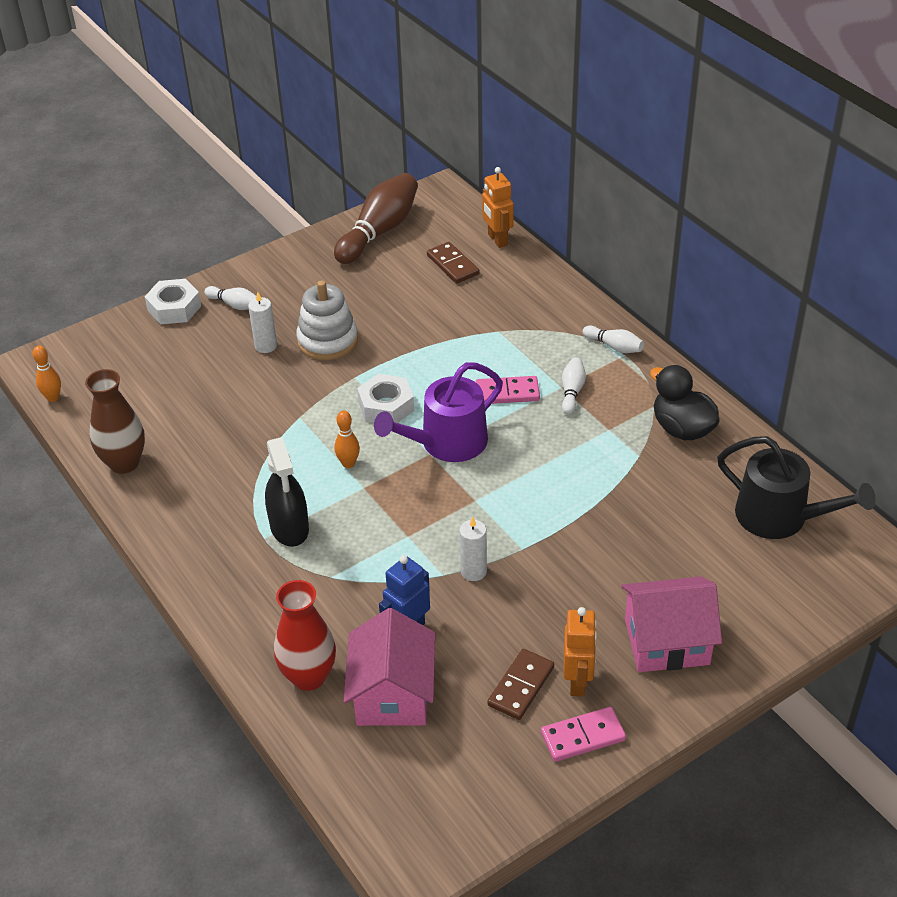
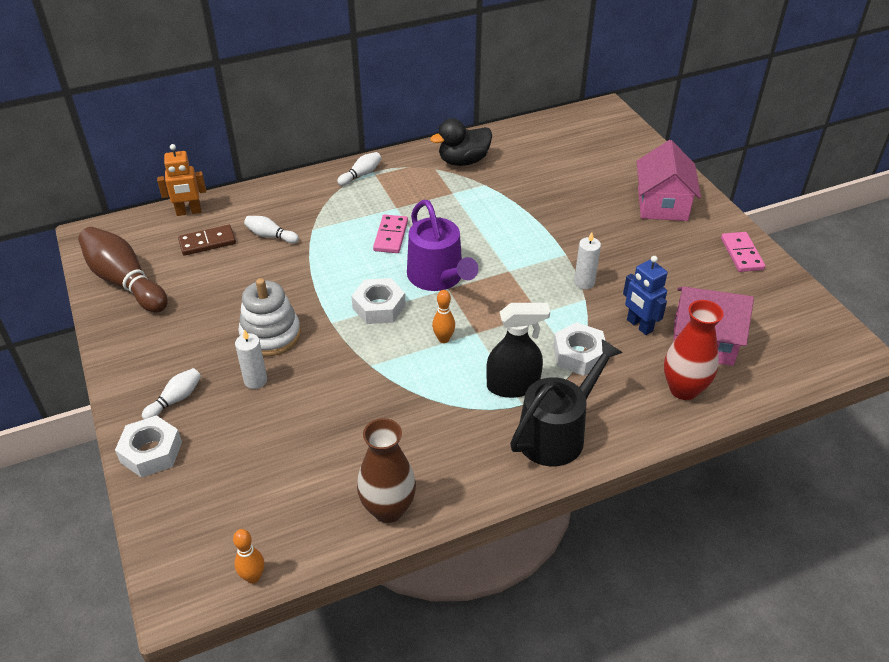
camera: 80 degrees left, 0 degrees up
(346, 578) = (579, 355): none -> white nut
(521, 686) = (697, 275): brown domino -> none
(572, 392) = (403, 203): white bowling pin -> white bowling pin (270, 236)
(578, 681) = (694, 248): orange robot -> none
(779, 517) = (559, 139): black watering can -> black watering can (556, 433)

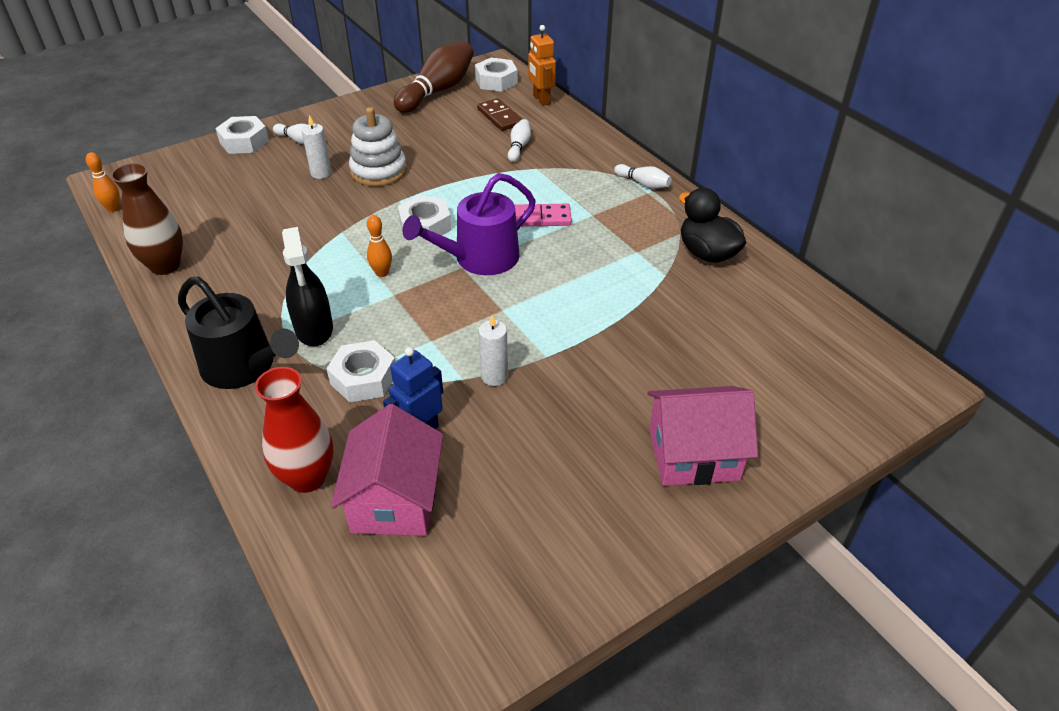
camera: 80 degrees right, 0 degrees up
(131, 237) = (496, 81): none -> white nut
(741, 254) = (600, 555): pink domino -> none

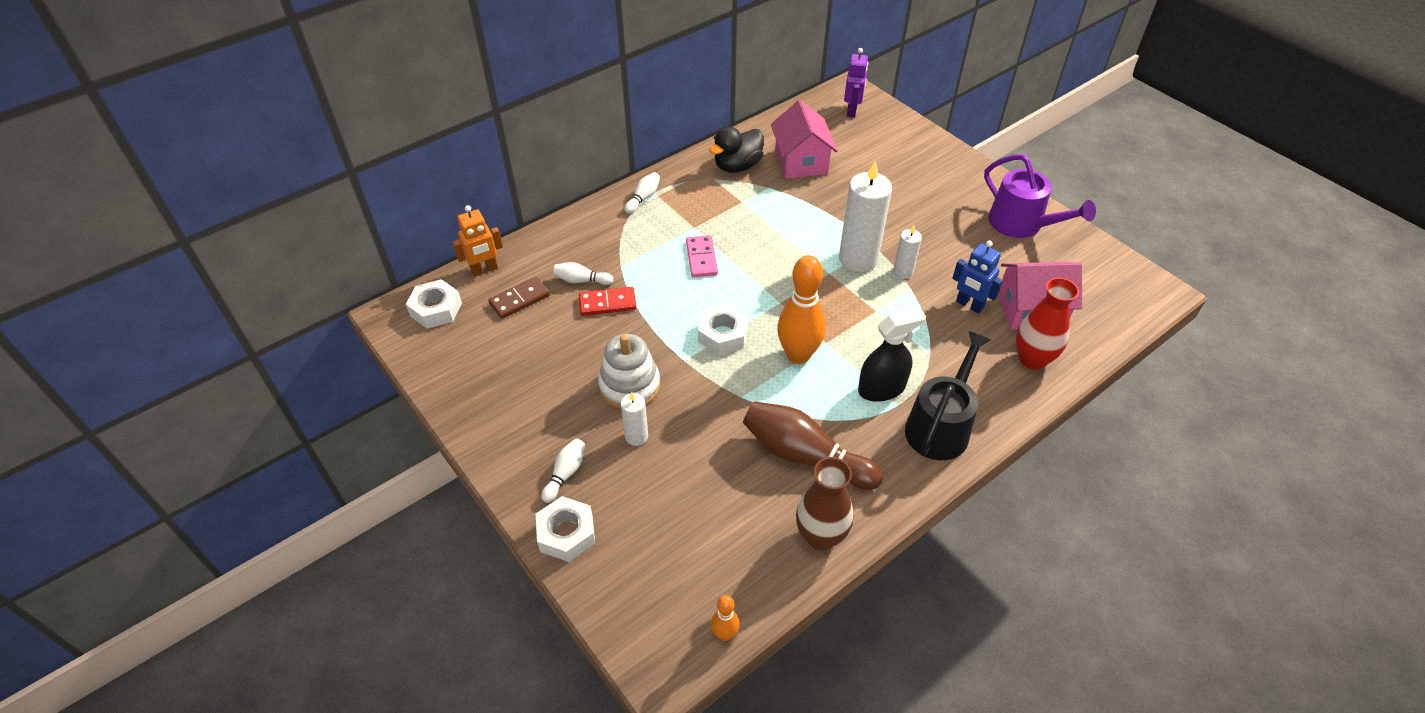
camera: 95 degrees left, 5 degrees up
(363, 378) = (928, 345): white nut -> none
(382, 273) = (798, 355): orange bowling pin -> orange bowling pin, size x2.09
(437, 91) = (453, 359): brown bowling pin -> brown bowling pin (805, 456)
(480, 258) = (765, 292): purple watering can -> purple watering can (1021, 224)
(485, 160) = (607, 303): none -> red domino
(524, 338) = (858, 259): none -> white candle
(693, 454) = (940, 179): pink house -> pink house (801, 161)
(859, 376) = (852, 111): none -> purple robot

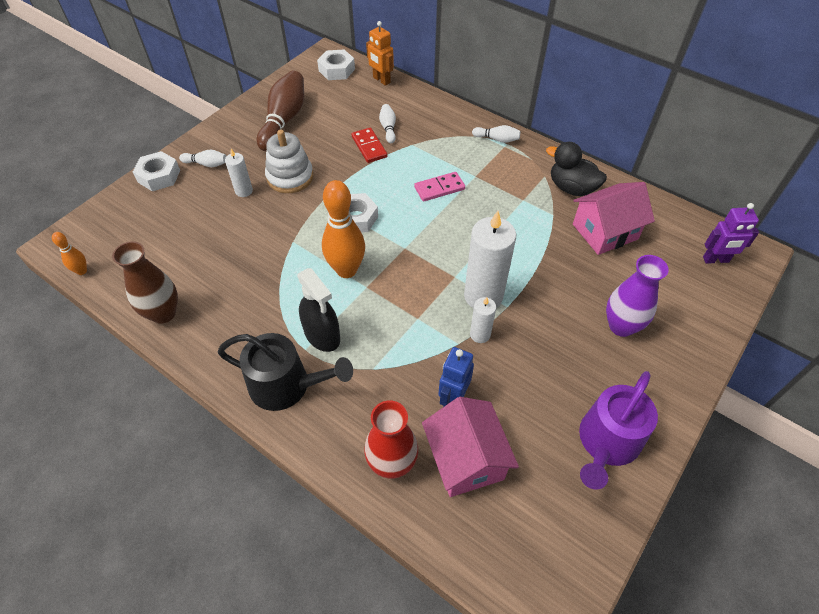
camera: 75 degrees right, 5 degrees up
(519, 299) = (358, 103): brown domino -> none
(805, 456) = (239, 291): brown bowling pin -> brown bowling pin (284, 120)
(910, 183) = (621, 326): none -> purple vase

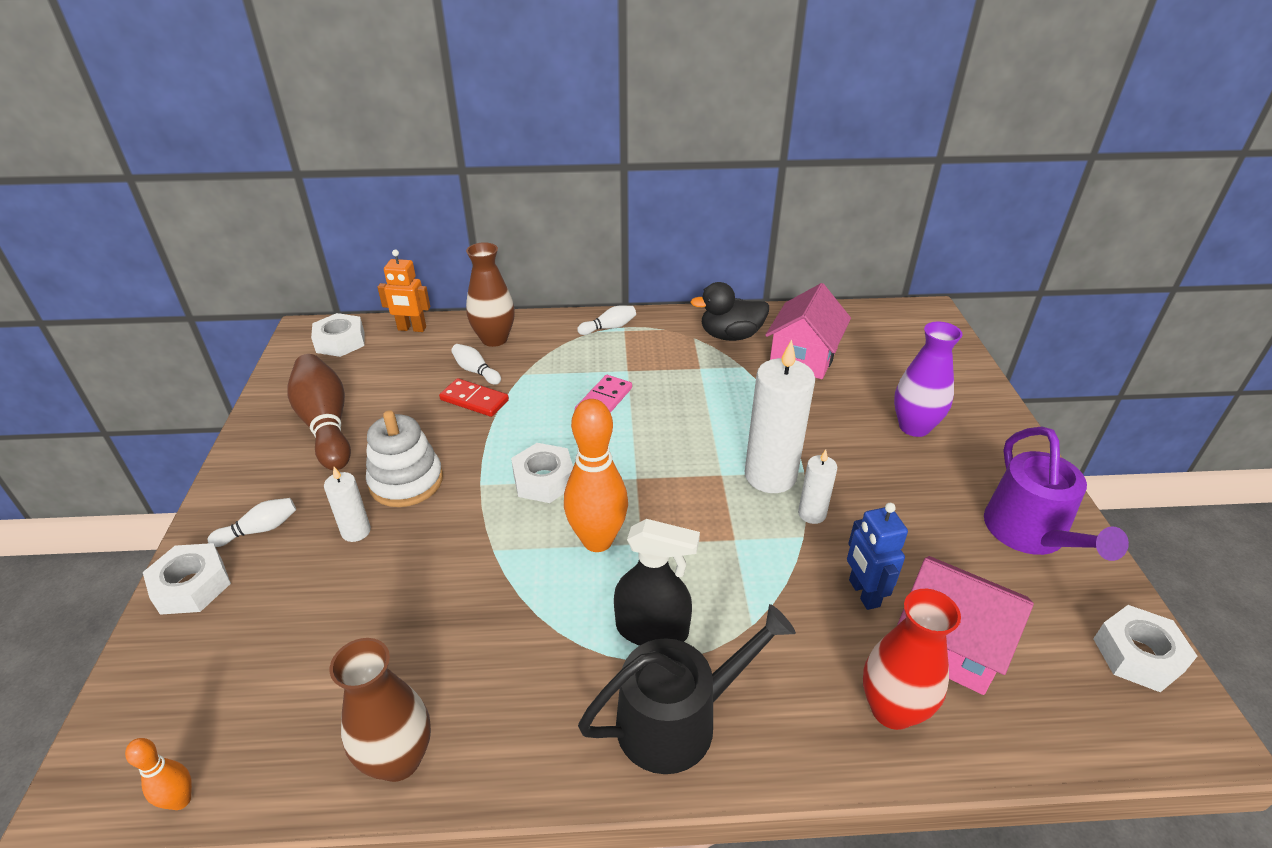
camera: 40 degrees left, 15 degrees down
(420, 111) = (494, 339): none -> brown vase
(575, 555) = (1138, 655): none -> white nut
(716, 260) = (911, 332): purple robot -> none

